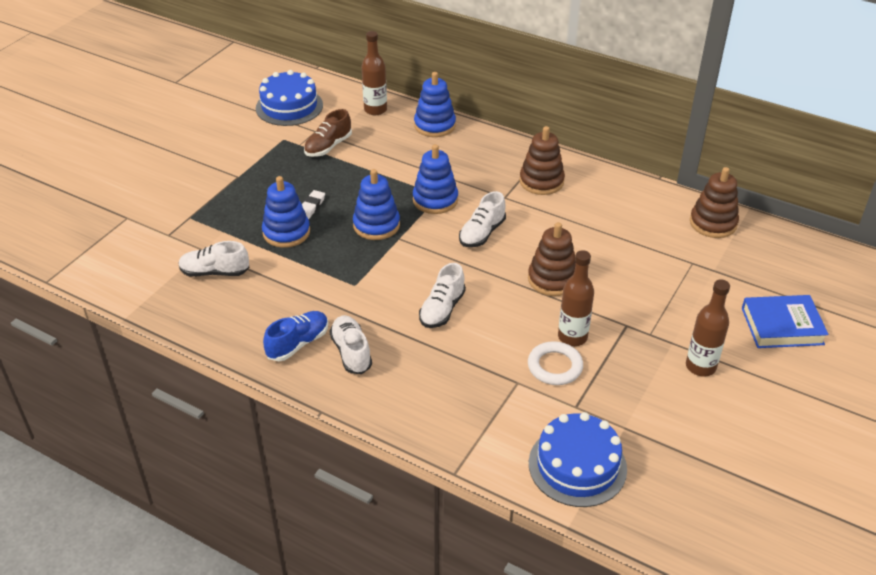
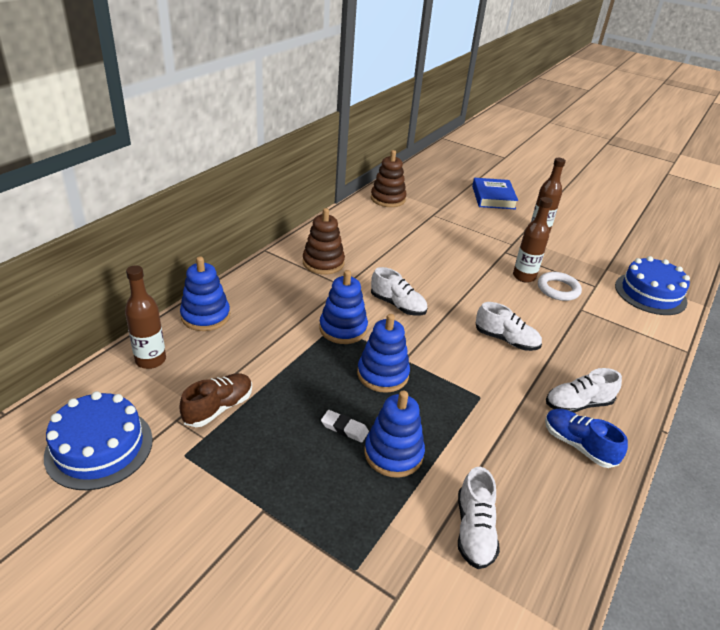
camera: 90 degrees left, 5 degrees down
(328, 146) = (218, 408): brown shoe -> brown shoe turned 90 degrees counterclockwise
(552, 279) = (458, 276): brown stacking toy -> none

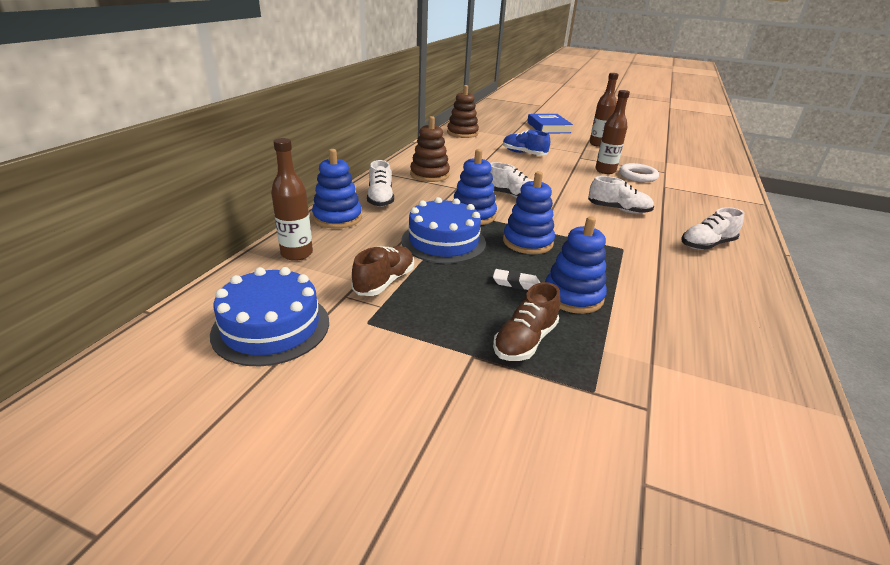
camera: 10 degrees left, 5 degrees down
(319, 501) = (525, 341): none -> brown shoe
(474, 530) = (684, 343): white shoe -> white shoe (380, 199)
(578, 445) = (727, 271): blue shoe -> blue shoe (524, 153)
(650, 293) = (710, 173): blue cake -> blue cake (443, 241)

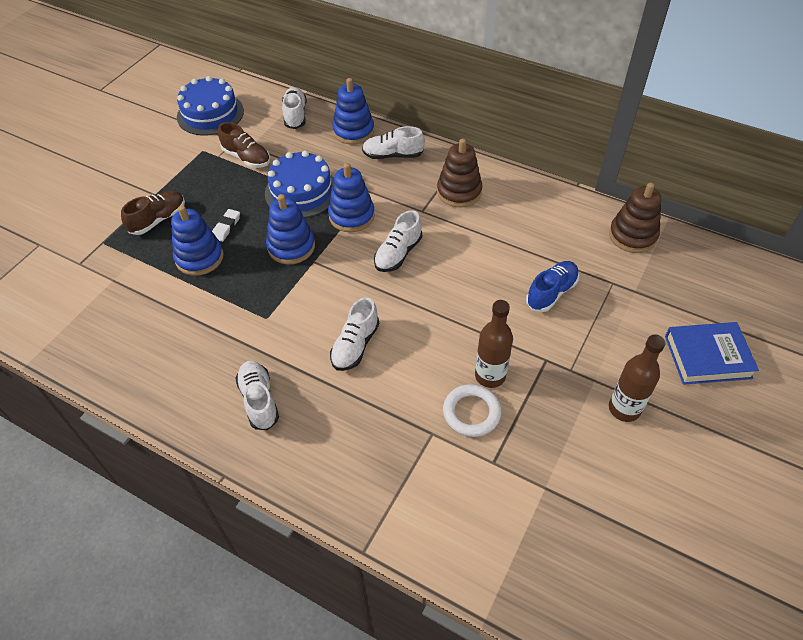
camera: 100 degrees right, 20 degrees up
(297, 254) = (295, 115): brown bottle -> white shoe
(525, 341) = (158, 220): brown shoe -> brown shoe turned 90 degrees clockwise

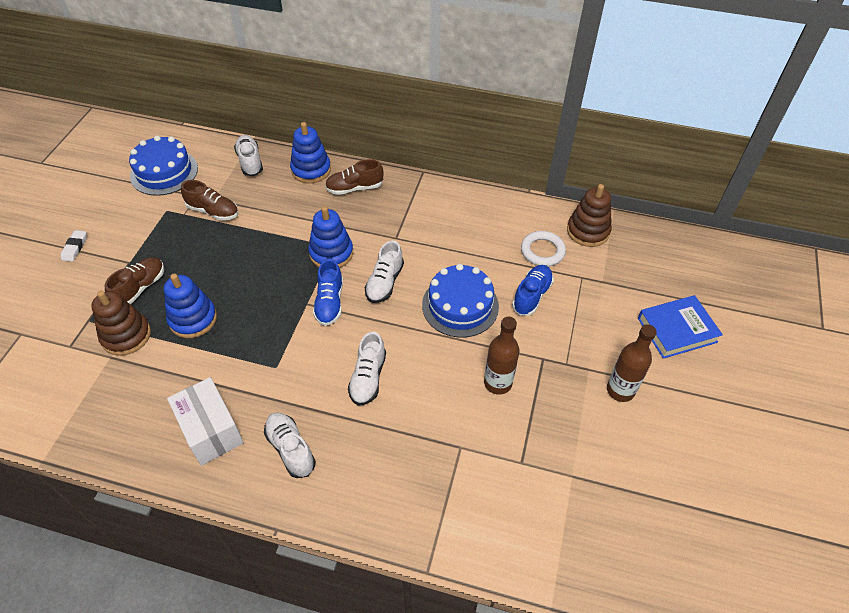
camera: 15 degrees left, 0 degrees up
(187, 367) = (211, 430): none -> white box
(226, 227) = (211, 284): white eraser -> white eraser (75, 247)
(291, 247) = (281, 293): blue stacking toy -> none
(301, 192) = (276, 237): blue cake -> blue cake (460, 305)
(337, 264) = (330, 302): none -> blue shoe
(393, 155) = (354, 188): white shoe -> brown shoe
(459, 192) = (425, 214): brown stacking toy -> brown stacking toy (126, 335)
(471, 412) = (490, 420): white ring -> white ring (542, 251)

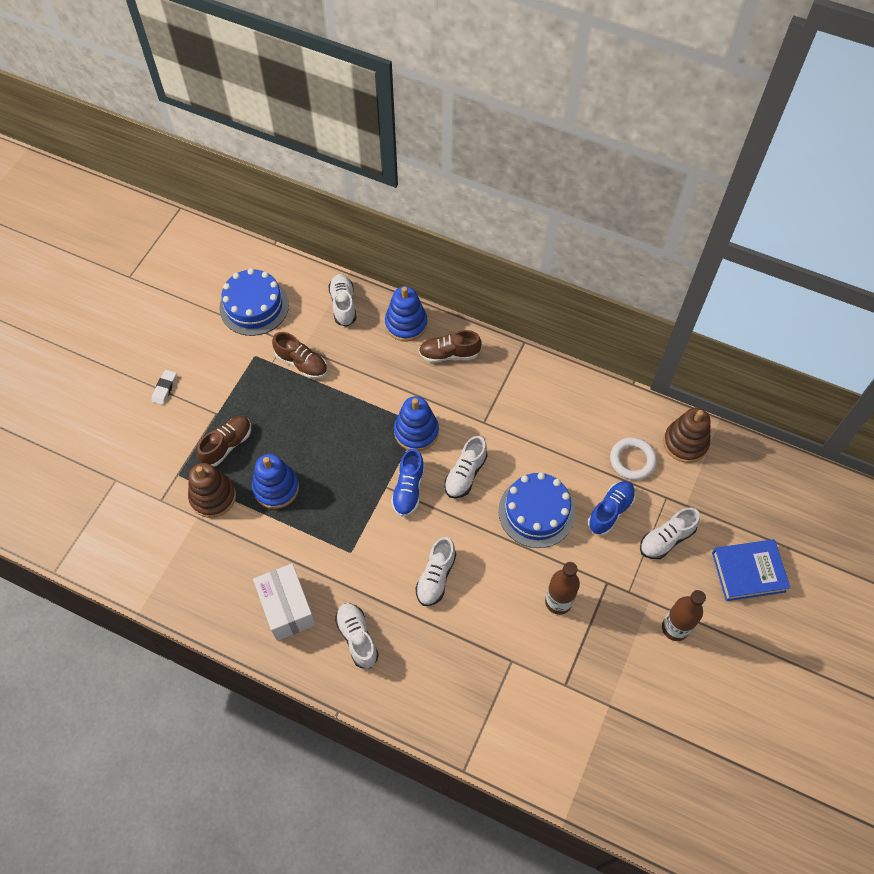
camera: 10 degrees right, 10 degrees up
(591, 312) = (666, 539): none -> white shoe

